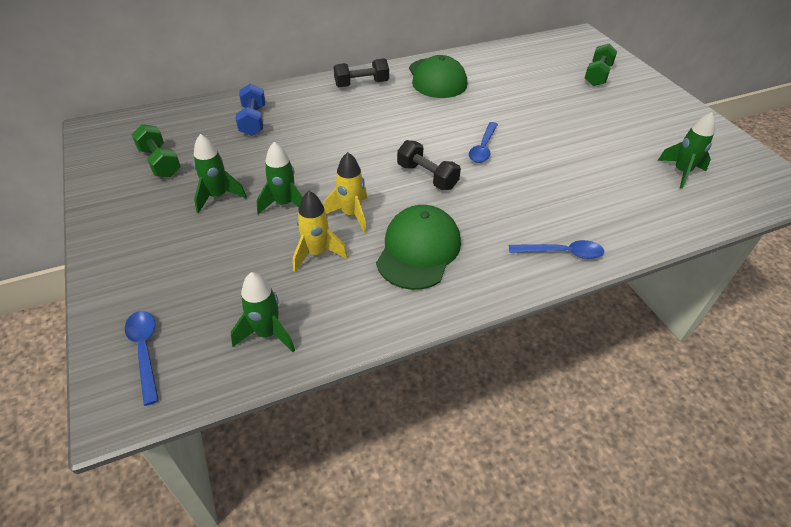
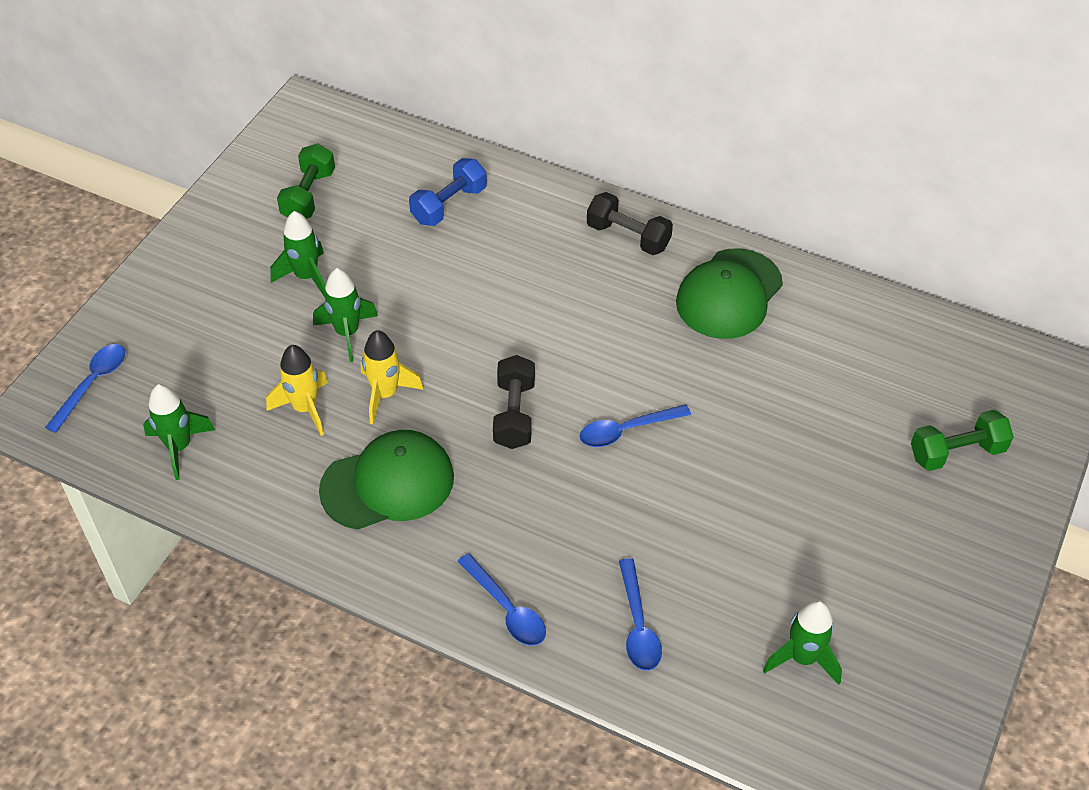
camera: 50 degrees right, 5 degrees up
(616, 211) = (638, 625): none -> blue spoon

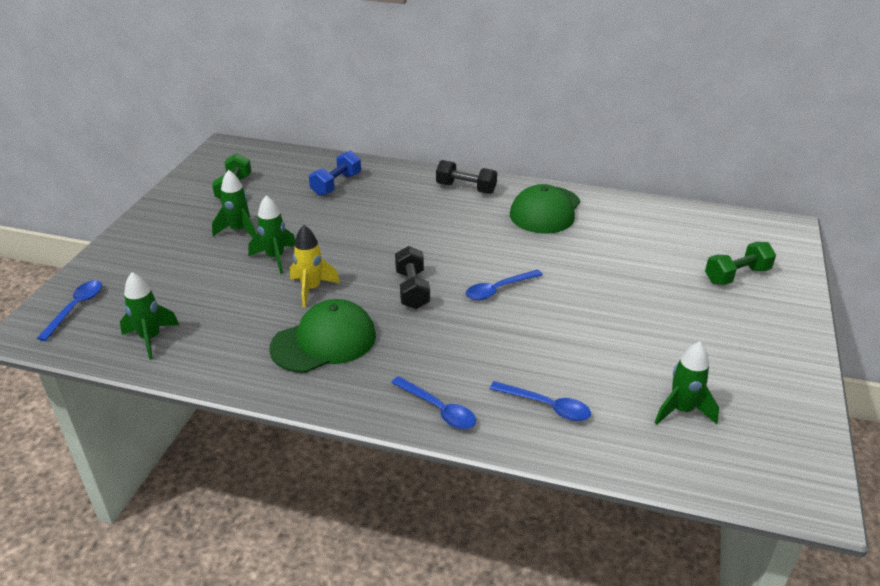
camera: 10 degrees left, 15 degrees down
(305, 408) = (250, 304): yellow rocket -> none
(638, 625) = (546, 406): blue spoon -> blue spoon turned 45 degrees counterclockwise

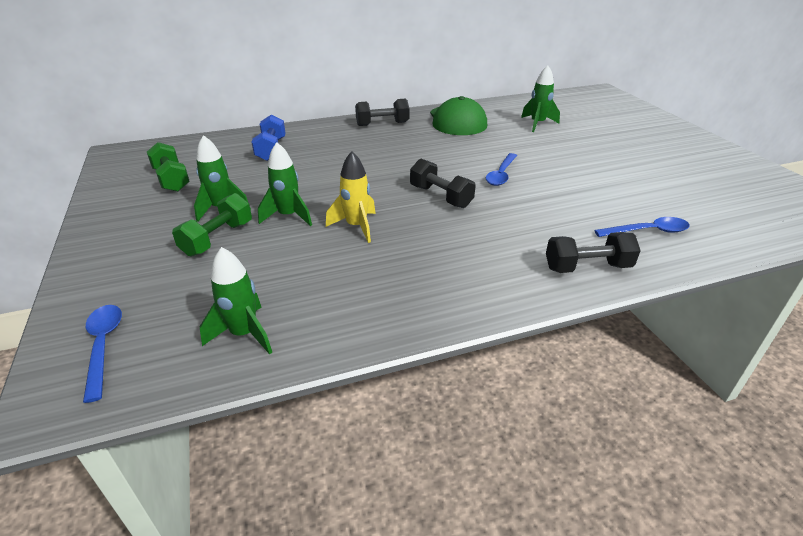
camera: 35 degrees left, 0 degrees up
(324, 341) = (425, 260): green cap -> none
(438, 409) = (587, 267): blue spoon -> black dumbbell
(682, 410) = (717, 199): green rocket -> green rocket (537, 124)
(737, 275) = (619, 120): green dumbbell -> green dumbbell (218, 238)

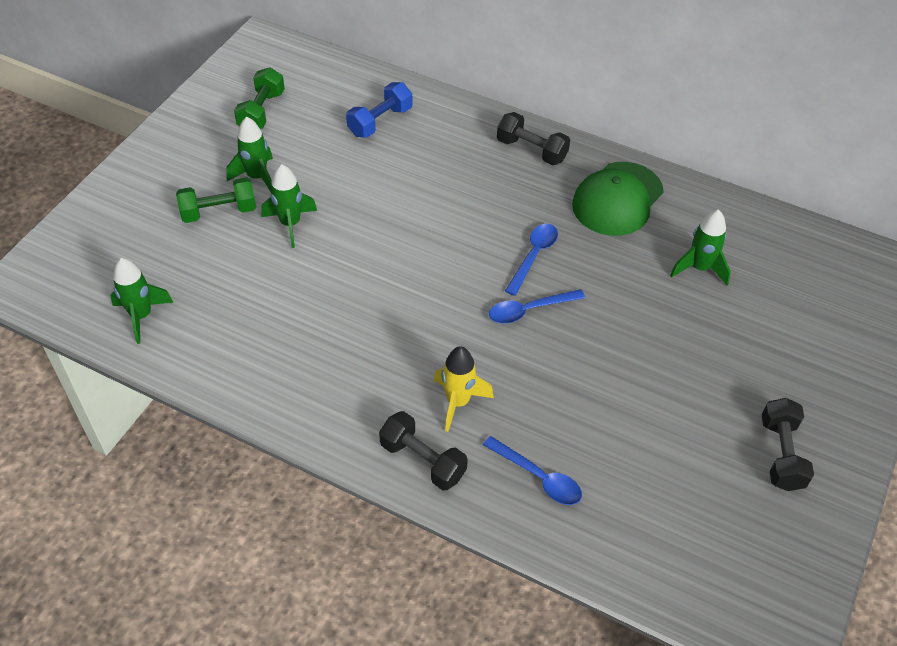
camera: 45 degrees right, 15 degrees up
(103, 346) = (69, 262): blue spoon -> blue spoon (533, 256)
(356, 227) = (321, 275): yellow rocket -> yellow rocket (458, 402)
(440, 196) = (432, 294): black dumbbell -> black dumbbell (781, 454)

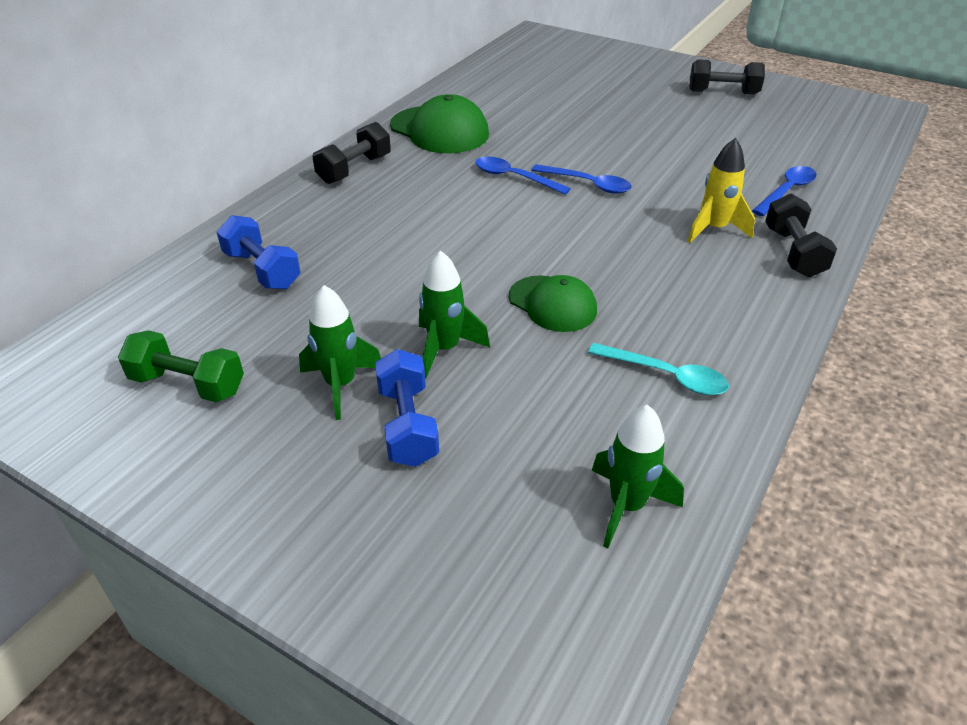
camera: 85 degrees left, 10 degrees down
(219, 212) = (407, 425): green dumbbell -> blue dumbbell
(257, 346) = (666, 376): none -> turquoise spoon
(342, 282) = (552, 304): none -> green cap
(423, 460) = (793, 252): black dumbbell -> black dumbbell turned 45 degrees counterclockwise
(529, 310) = (587, 184): blue spoon -> blue spoon turned 45 degrees counterclockwise
(699, 268) = (532, 102): green rocket -> none

